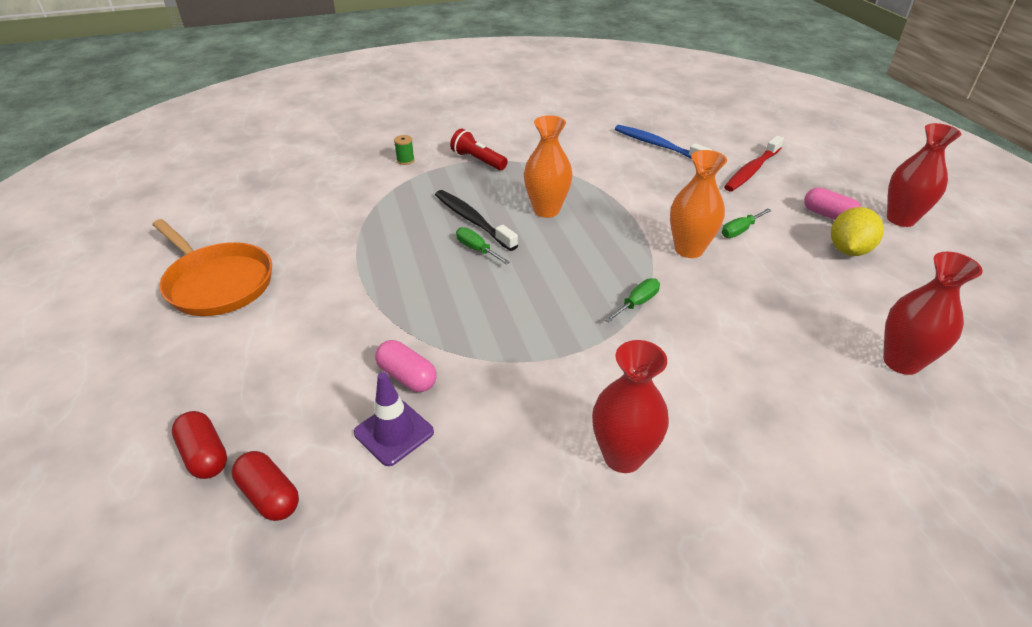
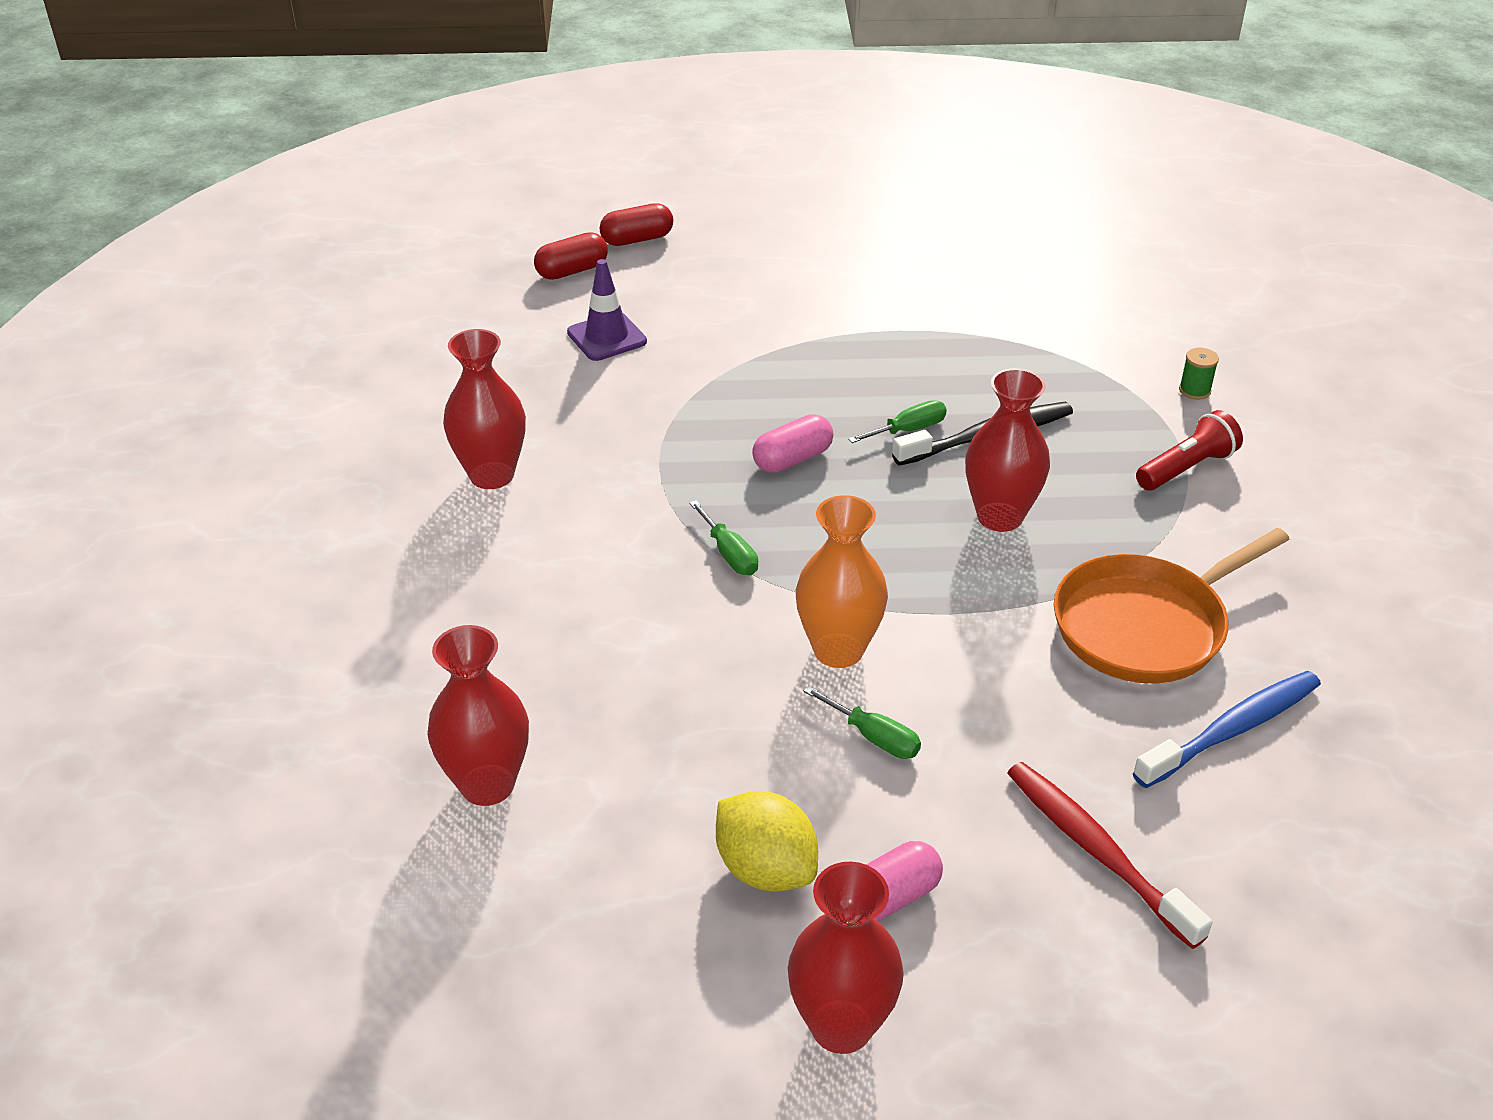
camera: 105 degrees right, 0 degrees up
(217, 283) = (899, 236): orange pan -> orange pan (1146, 625)
(407, 377) = (680, 351): pink capsule -> pink capsule (792, 459)
(546, 210) = (999, 517): orange vase -> red vase
(740, 230) = (874, 737): green screwdriver -> green screwdriver turned 150 degrees clockwise

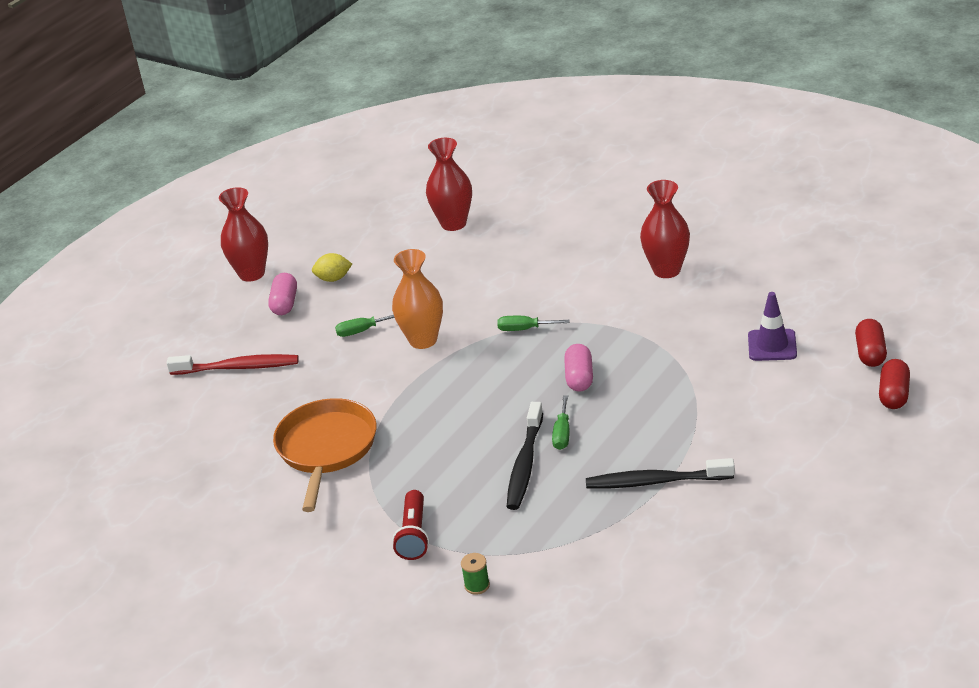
camera: 130 degrees right, 5 degrees down
(765, 869) = (333, 279): yellow lemon -> yellow lemon, size x0.66
(918, 336) = (656, 481): none -> black toothbrush
(999, 517) = (454, 436): red vase -> none
(1231, 730) = (241, 441): blue toothbrush -> none

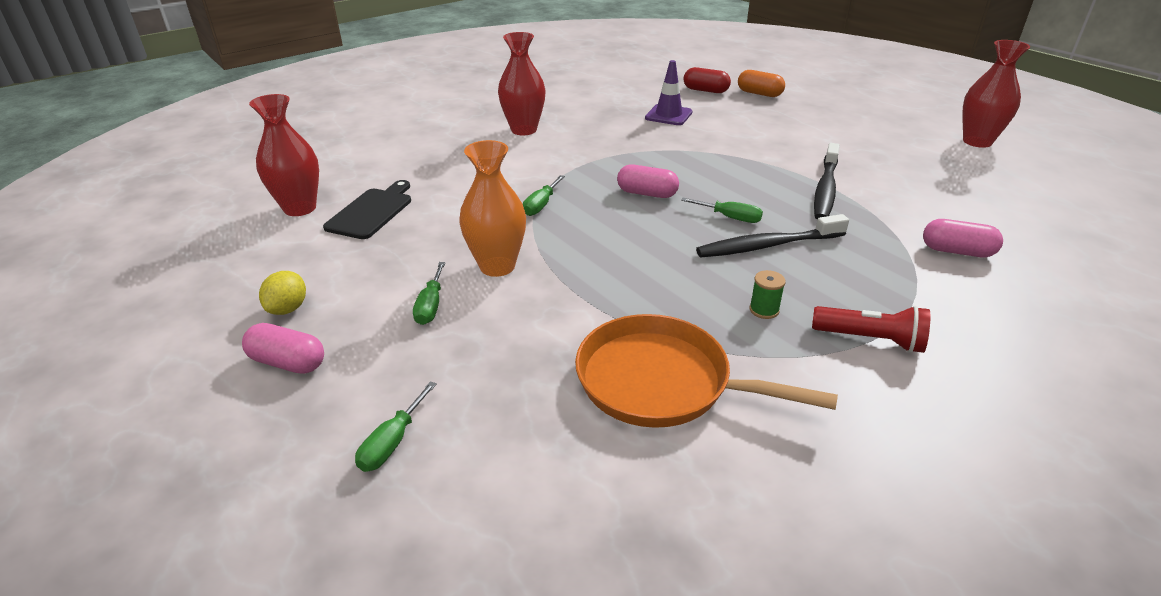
camera: 75 degrees left, 0 degrees up
(237, 367) = (392, 442): red toothbrush -> green screwdriver
(252, 274) = (167, 383): red vase -> red vase (977, 141)
(467, 256) = (372, 211): none -> black cutting board
(477, 585) = (969, 312): green spool -> green spool (764, 310)
(525, 464) = (768, 245): black toothbrush -> black toothbrush turned 135 degrees clockwise
(576, 575) = (957, 251): none -> pink capsule
(893, 395) = (759, 94): red capsule -> orange capsule

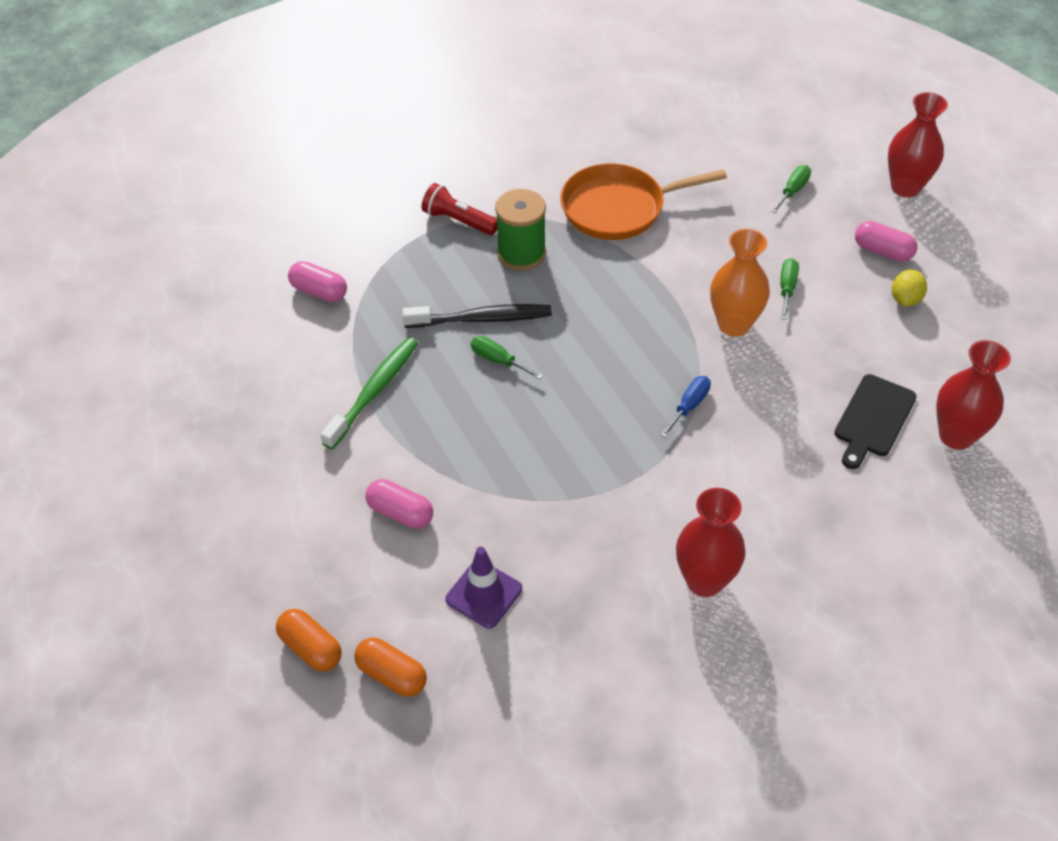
camera: 170 degrees left, 15 degrees up
(541, 205) = (689, 406): green screwdriver -> blue screwdriver
(647, 193) = (570, 410): pink capsule -> pink capsule (400, 513)
(661, 382) = (618, 208): orange pan -> orange pan turned 135 degrees clockwise
(705, 90) = (392, 675): red capsule -> orange capsule
(764, 310) = (521, 253): green spool -> green spool, size x2.12
(825, 189) = (373, 392): black toothbrush -> green toothbrush
(977, 141) = (120, 460): red vase -> red vase (905, 187)

